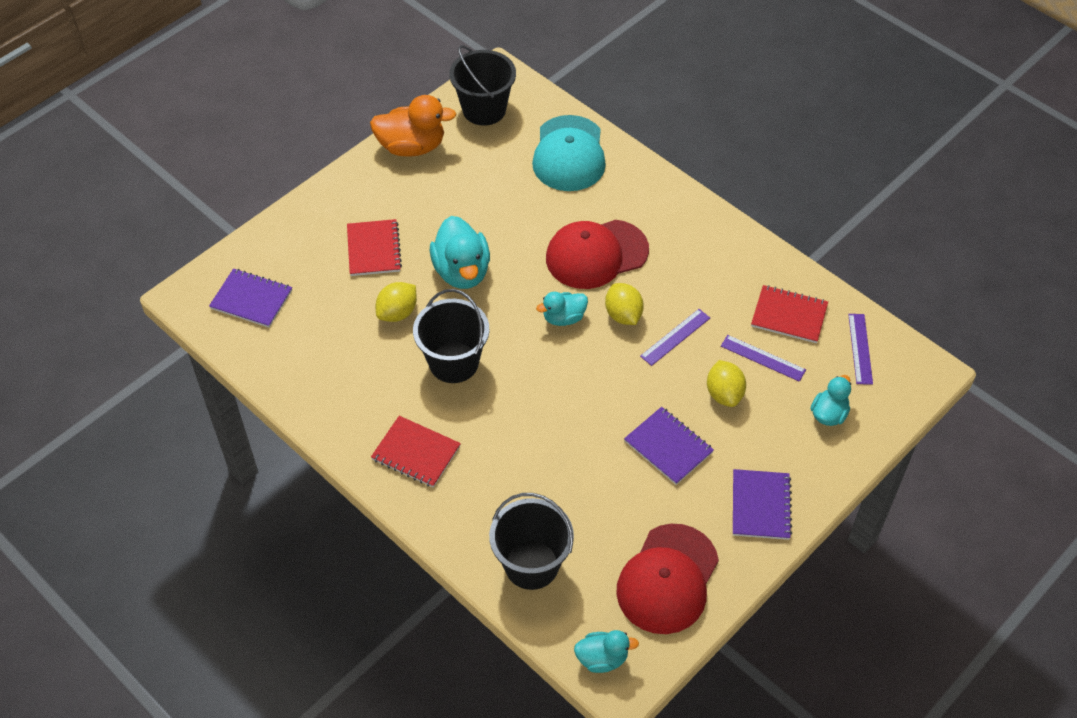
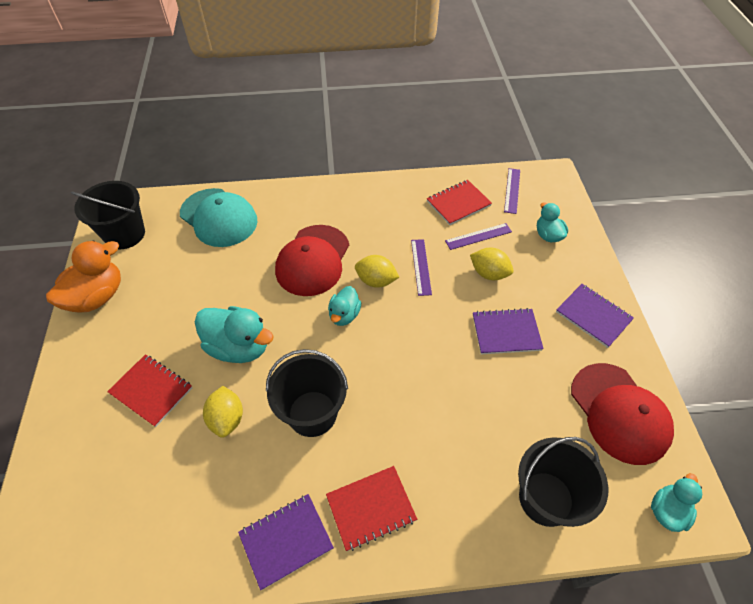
camera: 50 degrees left, 0 degrees up
(251, 299) = (85, 529): purple notebook -> purple notebook (286, 541)
(860, 348) = (512, 190): purple ruler -> purple ruler turned 60 degrees clockwise

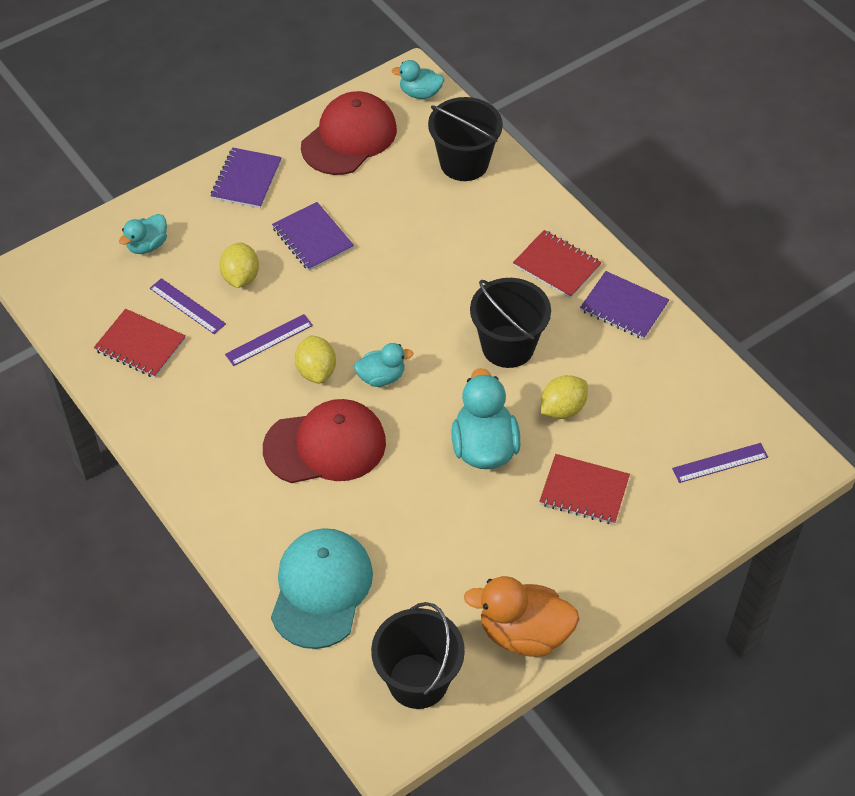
camera: 120 degrees left, 0 degrees up
(151, 391) = (584, 491): red notebook -> red notebook turned 75 degrees counterclockwise
(512, 190) = (84, 301): purple ruler -> purple ruler (720, 463)

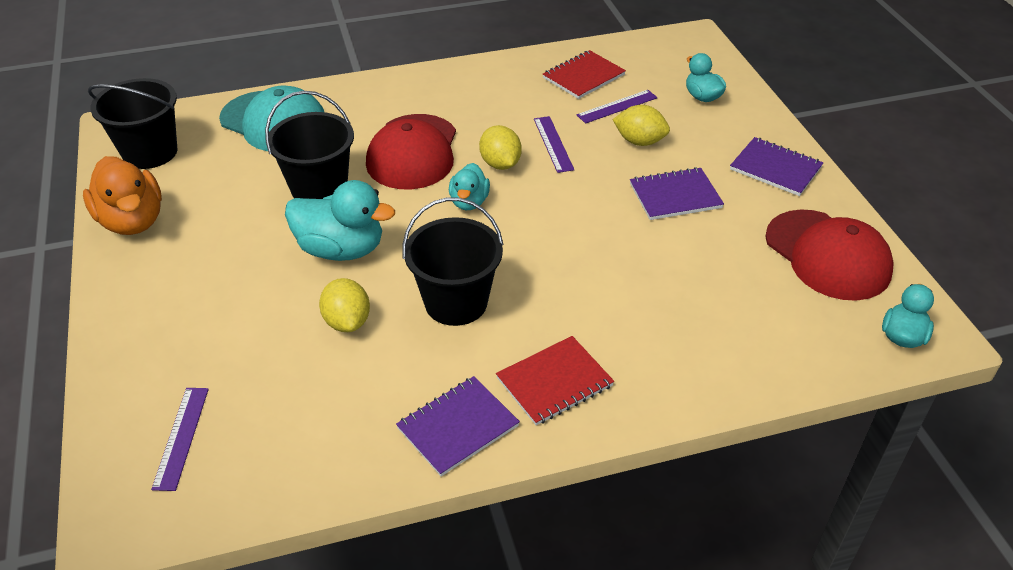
camera: 110 degrees right, 10 degrees down
(316, 371) = (500, 164): yellow lemon -> yellow lemon turned 60 degrees clockwise
(464, 163) = (761, 344): black bucket -> black bucket (319, 188)
(524, 633) = (132, 221): orange duck -> orange duck turned 120 degrees clockwise
(584, 491) = (238, 306): red notebook -> none

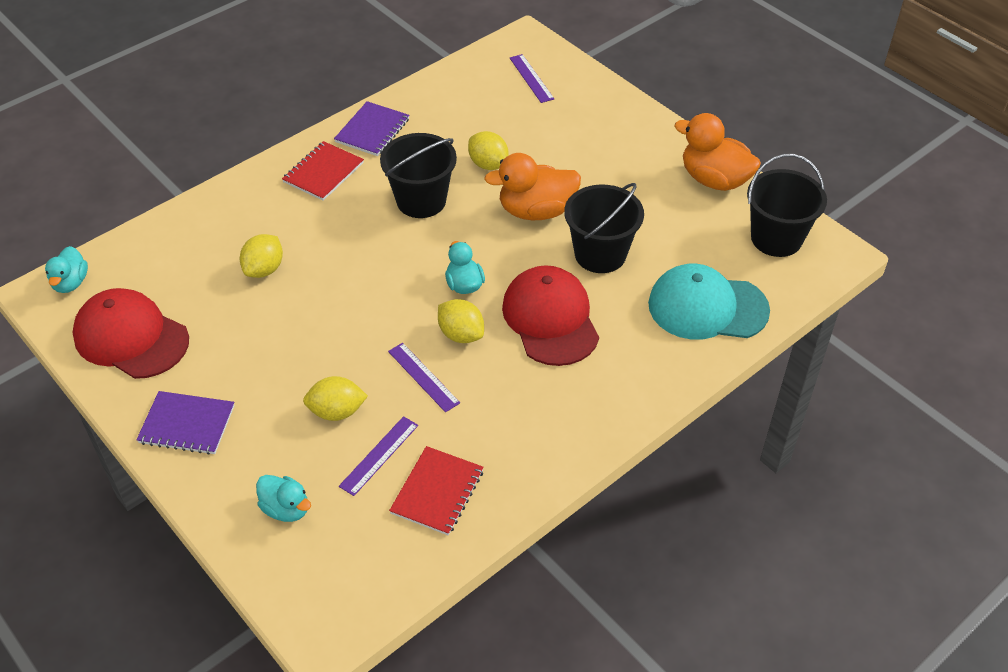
camera: 155 degrees right, 5 degrees up
(341, 249) = (536, 211): turquoise duck -> orange duck
(669, 281) = (264, 269): none -> yellow lemon
(675, 196) = (281, 355): purple notebook -> none

